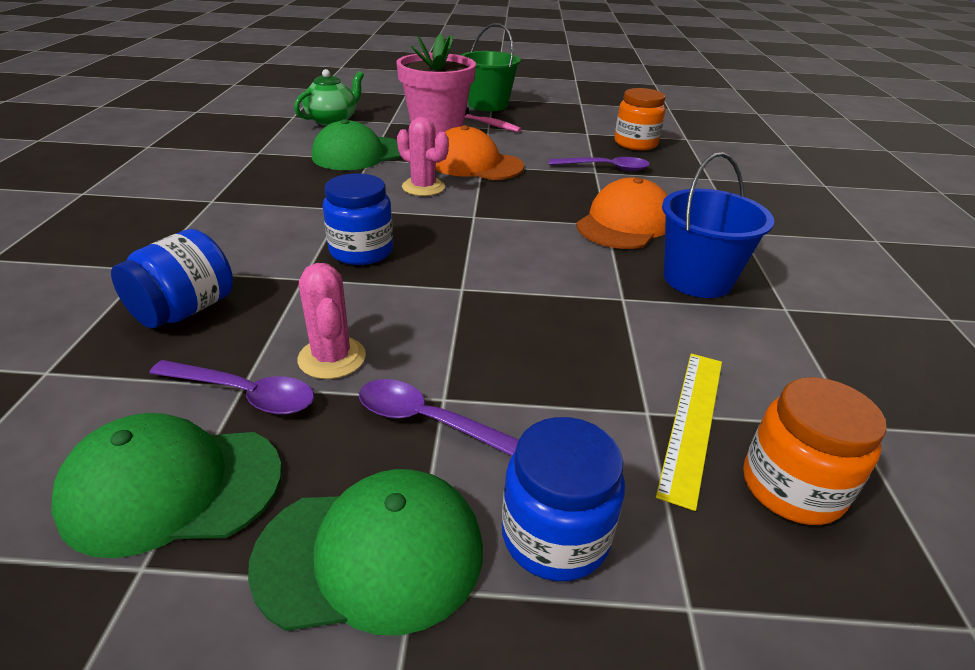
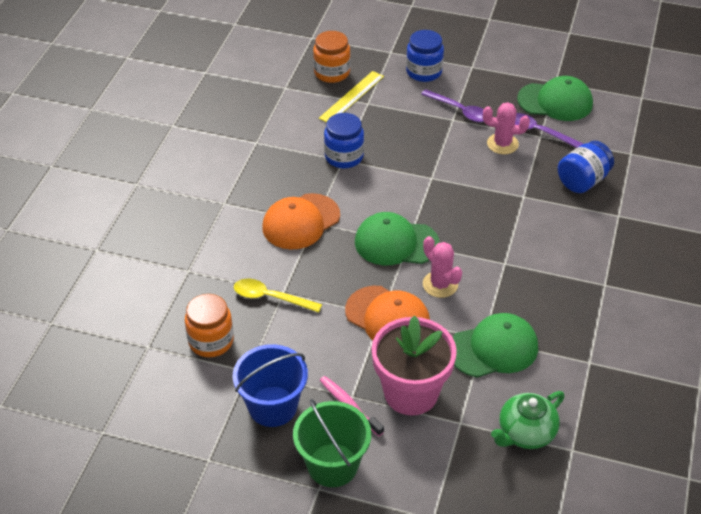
camera: 165 degrees left, 10 degrees up
(332, 358) = (502, 144): pink cactus -> pink cactus turned 75 degrees counterclockwise
(361, 251) = (489, 215): blue jar -> blue jar (344, 157)
(371, 554) = (484, 75): green cap -> green cap (396, 243)
(605, 168) = (270, 297): purple spoon -> yellow spoon
(697, 279) = (289, 167): blue bucket -> blue bucket (272, 406)

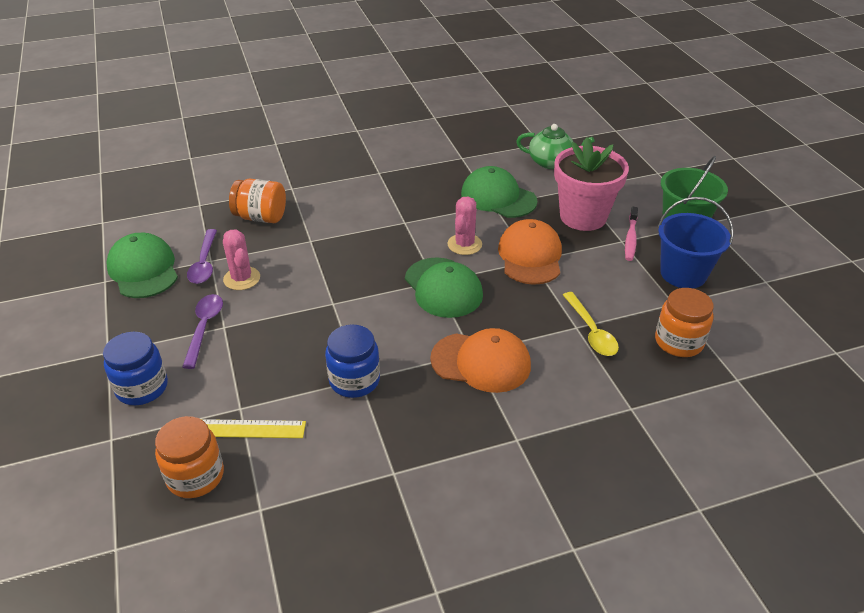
camera: 125 degrees left, 5 degrees down
(582, 181) = (261, 217): blue jar -> orange jar

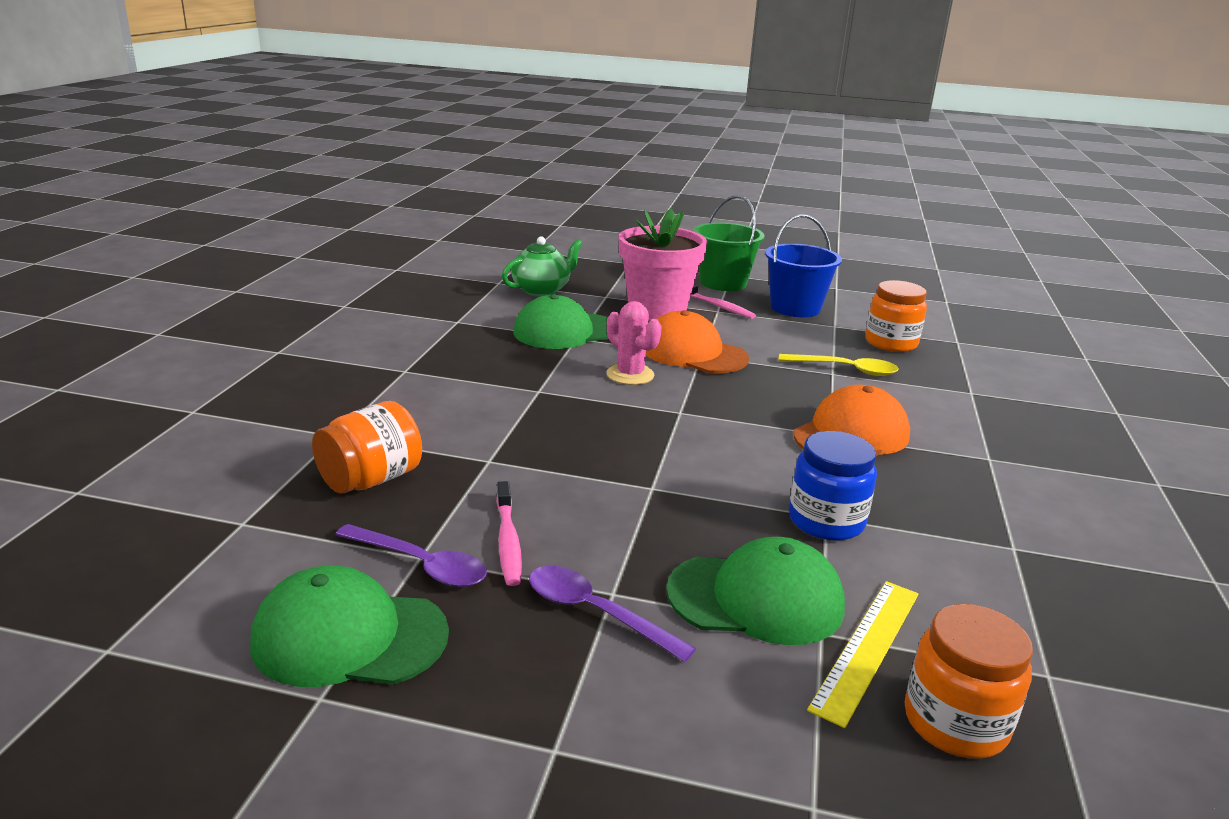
camera: 60 degrees left, 15 degrees down
(142, 388) = (697, 728): blue jar -> none
(242, 278) = (508, 541): pink cactus -> pink toothbrush
(443, 288) = (698, 411): green cap -> green cap (756, 598)

